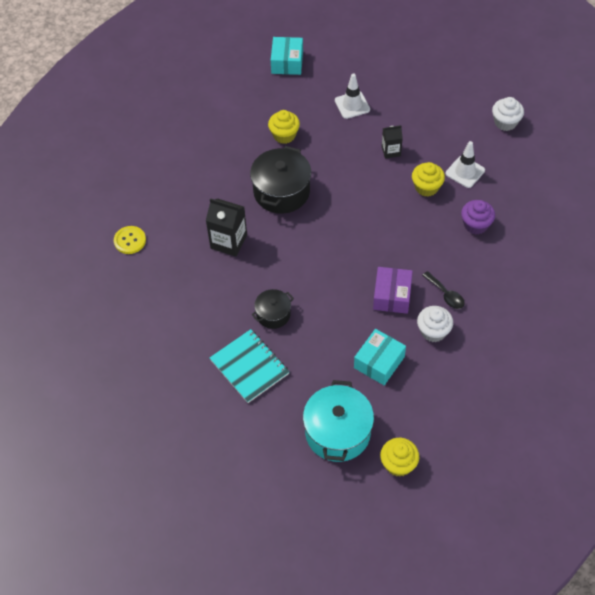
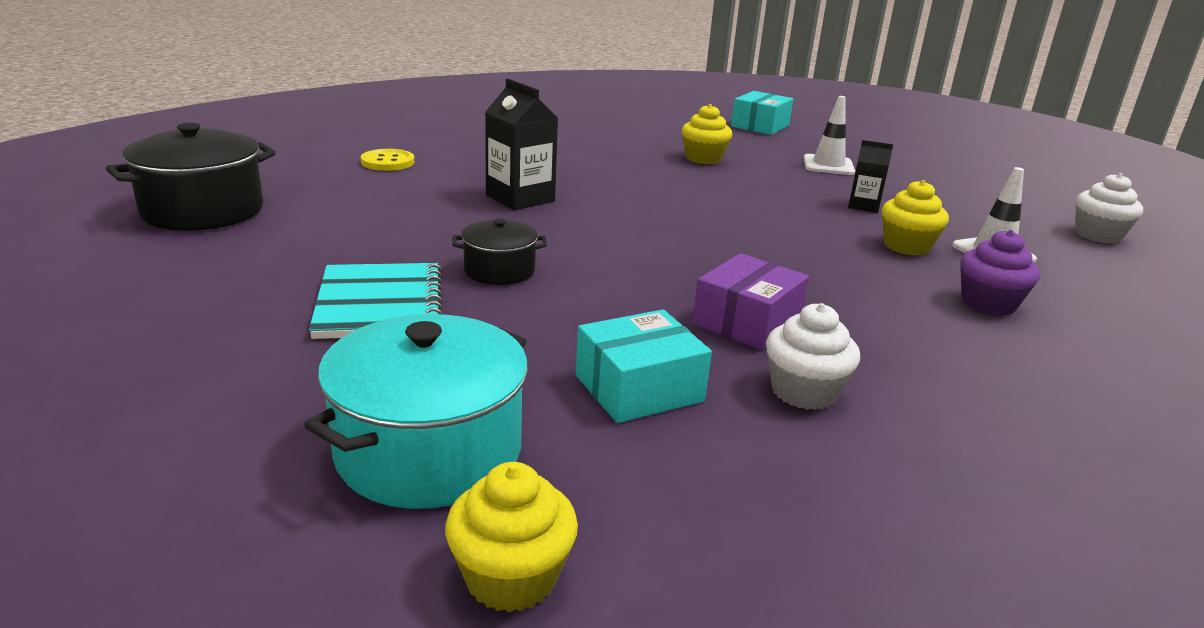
camera: 25 degrees right, 30 degrees down
(281, 192) = (651, 188): black pot -> black pot (203, 211)
(445, 294) = (869, 356): black spoon -> none

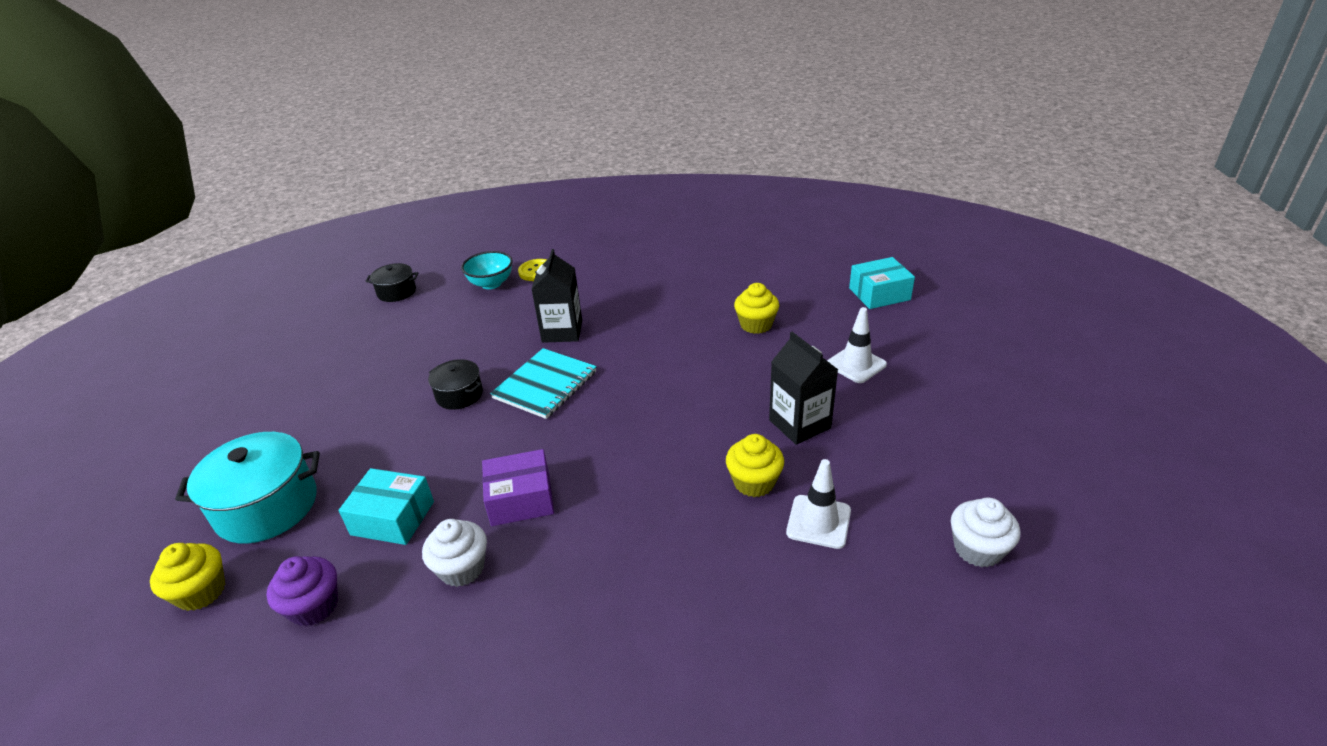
camera: 45 degrees right, 10 degrees up
(203, 211) = (397, 292): black pot -> black pot, size x0.56
(344, 180) = (491, 284): none -> turquoise bowl
(380, 304) = (374, 398): turquoise notebook -> turquoise notebook (545, 385)
(863, 206) = (799, 424): black carton -> black carton, size x1.65
(988, 304) = (709, 567): purple cupcake -> purple cupcake (314, 606)

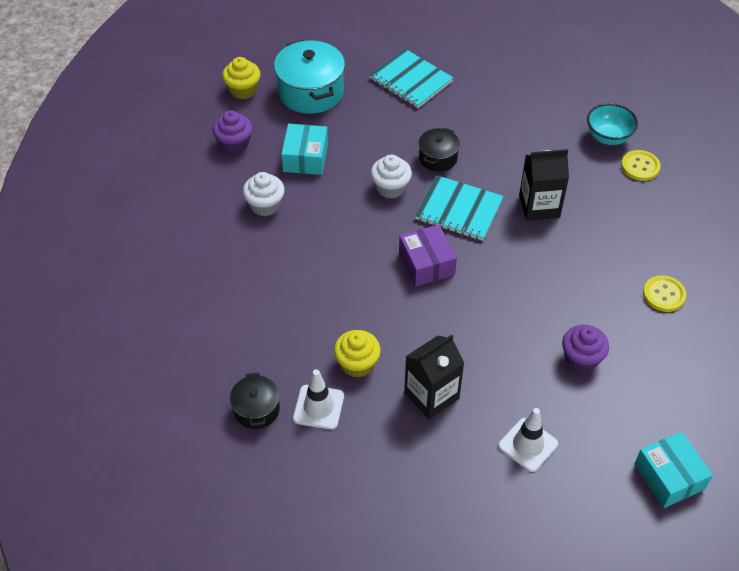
camera: 80 degrees right, 15 degrees up
(316, 408) = (410, 80): none -> turquoise notebook
(397, 292) = (578, 75): black pot -> black pot (256, 409)
(521, 499) = (327, 222): purple box -> purple box (426, 263)
(689, 276) = (664, 294): none -> yellow button
(756, 325) = (581, 358): yellow cupcake -> purple cupcake
(977, 549) = (297, 514): white cupcake -> white cupcake (390, 188)

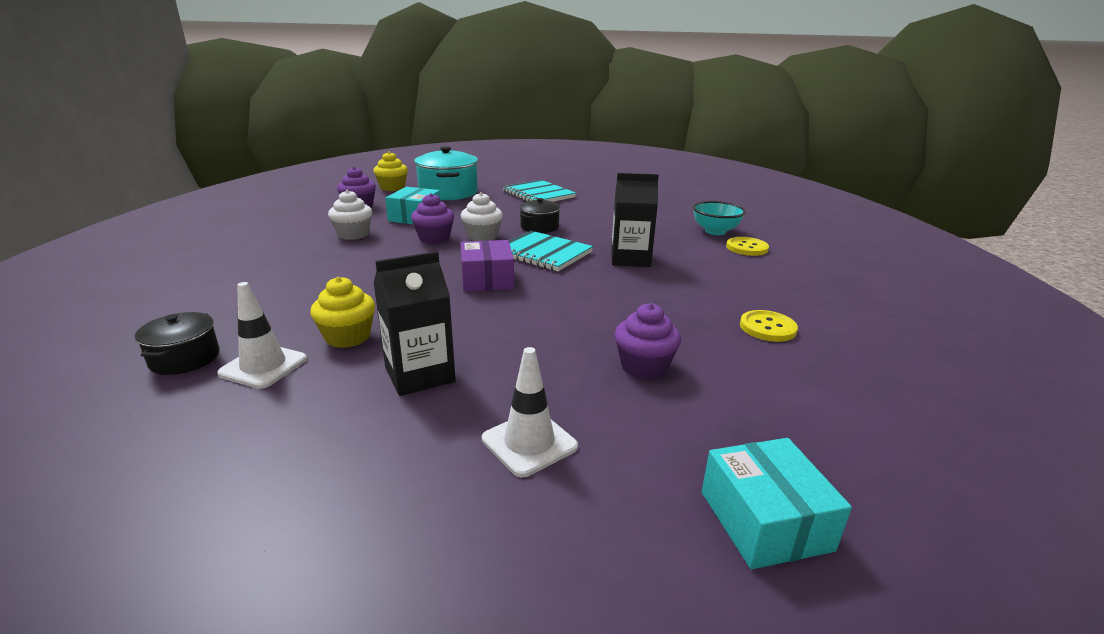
camera: 10 degrees right, 25 degrees down
(346, 199) = (434, 238): none -> purple cupcake

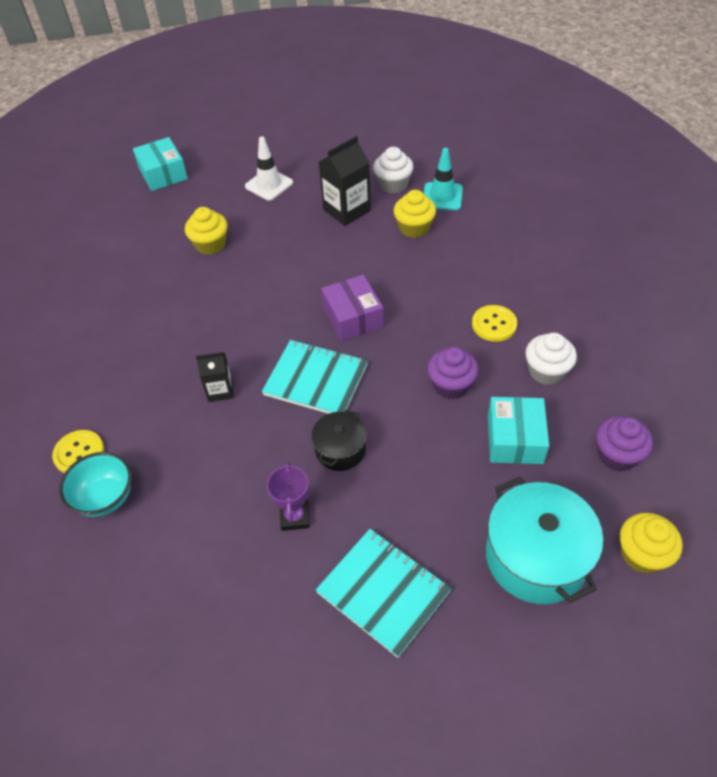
camera: 170 degrees right, 25 degrees up
(185, 358) = (494, 192): black pot -> none
(263, 366) = (442, 196): white traffic cone -> turquoise traffic cone
(482, 237) = (399, 403): white cupcake -> white cupcake (393, 184)
(581, 213) = (295, 517): none -> purple trophy
(630, 259) = (220, 390): black carton -> black carton, size x0.61
(644, 366) = (210, 244): purple cupcake -> yellow cupcake
(767, 328) = (113, 303): yellow button -> yellow button (494, 324)

